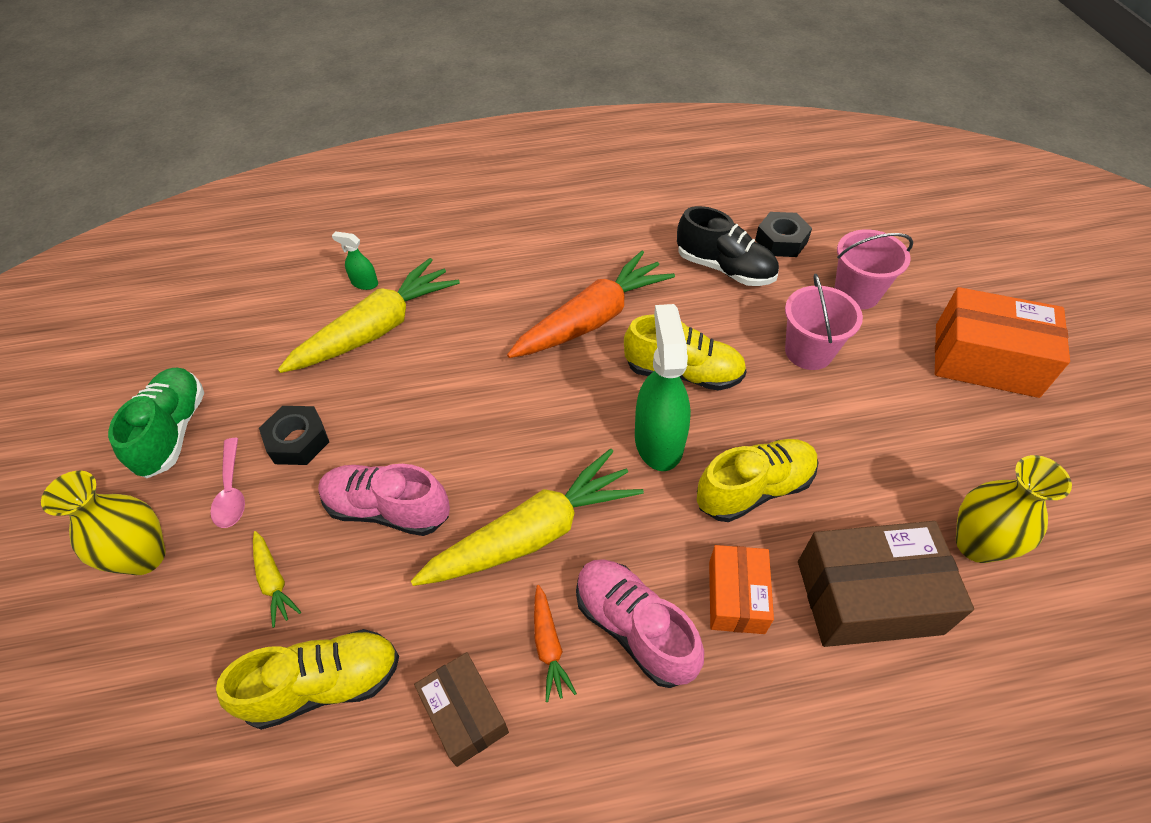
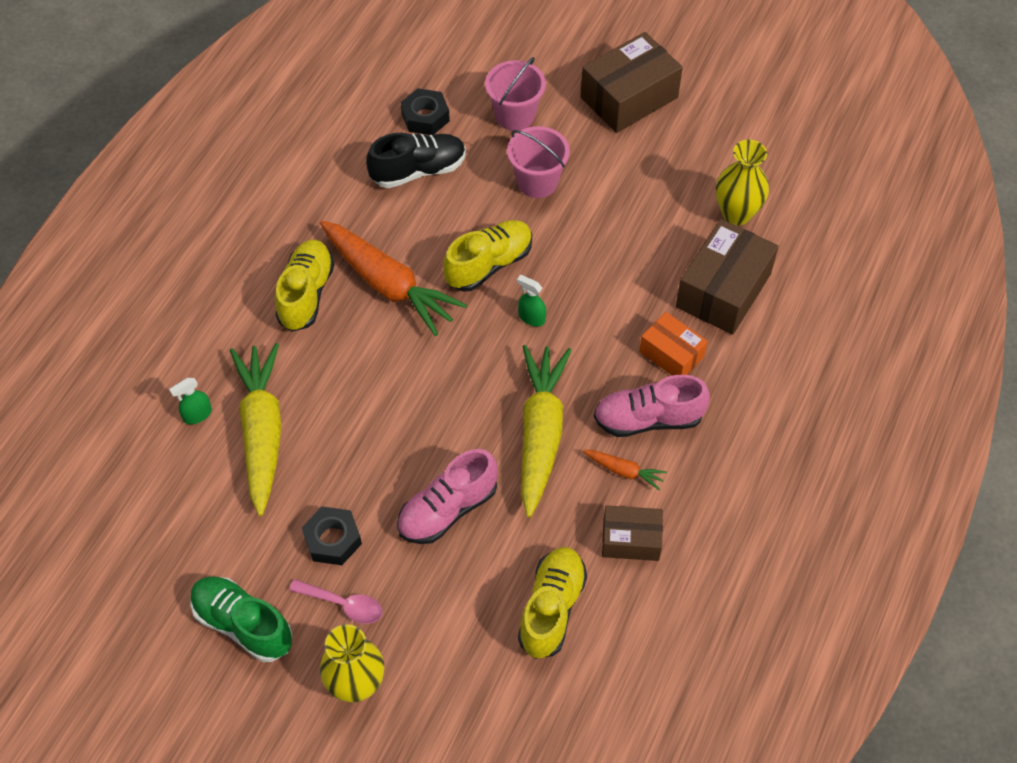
camera: 55 degrees left, 5 degrees up
(274, 581) = (449, 607): yellow carrot -> none
(592, 319) = (388, 284): orange carrot -> orange carrot turned 135 degrees clockwise
(658, 441) = (531, 318): green spray bottle -> green spray bottle, size x0.47
(754, 489) = (611, 292): yellow shoe -> yellow shoe (306, 294)
(985, 360) = (629, 97): orange box -> brown box

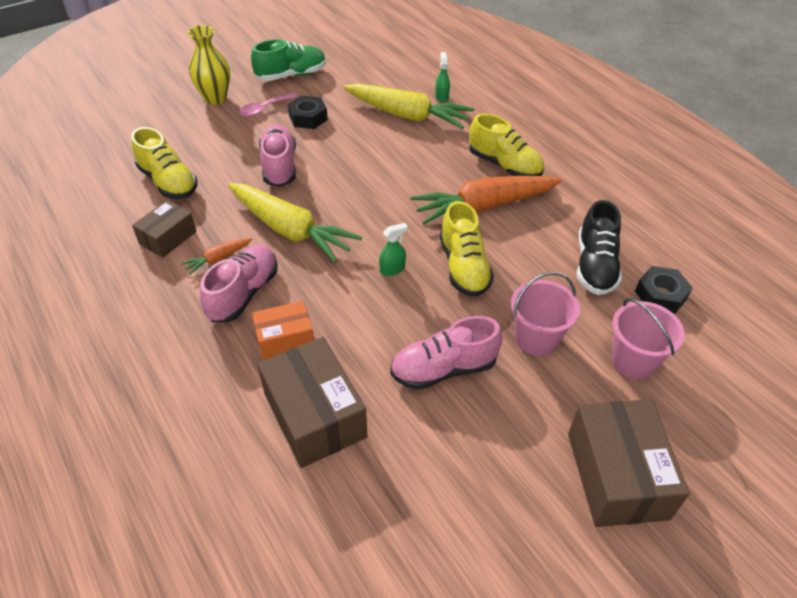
camera: 120 degrees right, 10 degrees down
(615, 229) = (444, 369): none -> pink shoe
(736, 214) = (394, 484): yellow vase -> none

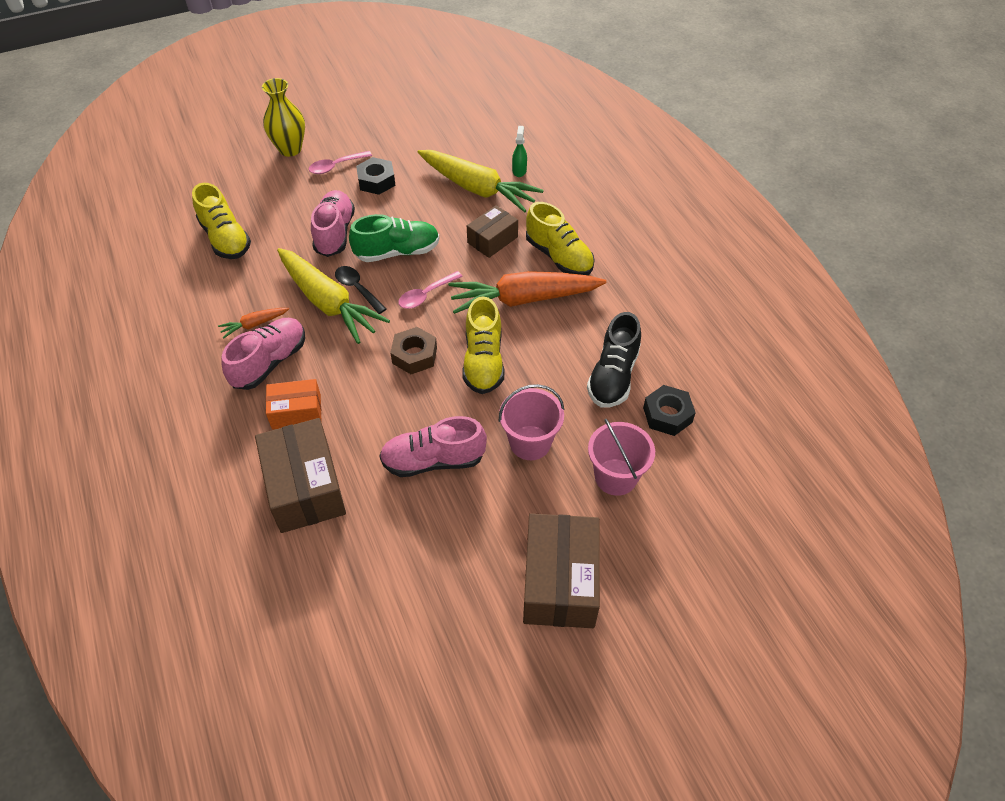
camera: 10 degrees right, 5 degrees up
(168, 237) = (213, 297): brown box -> brown box (492, 240)
(291, 75) = (372, 129): green shoe -> green shoe (397, 252)
(316, 214) = (357, 289): none -> black spoon
(387, 212) = (426, 295): none -> pink spoon
(392, 269) = (414, 355): green spray bottle -> brown nut

